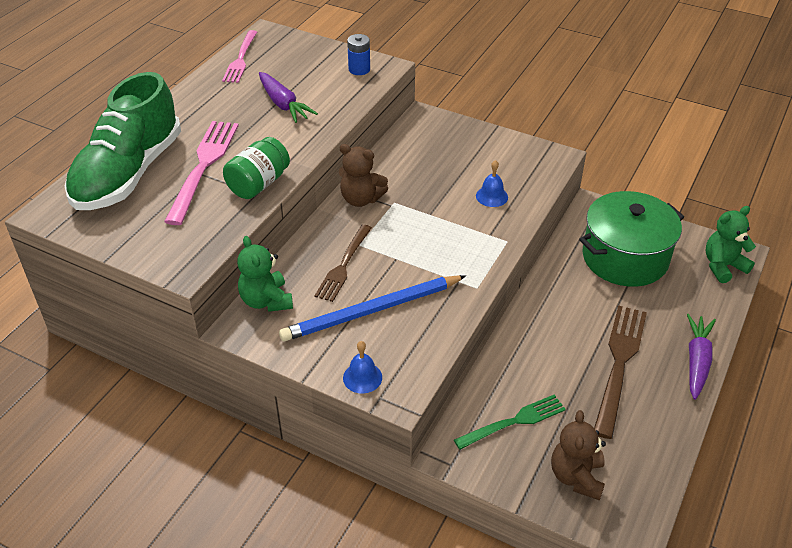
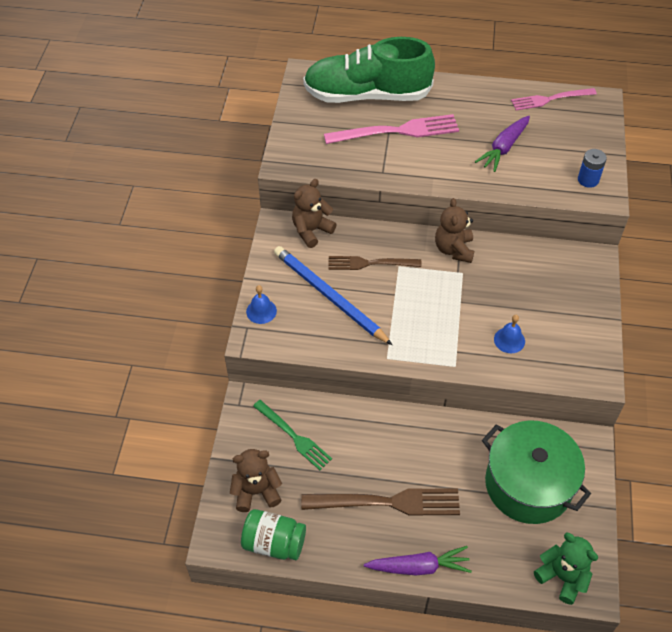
camera: 70 degrees right, 10 degrees up
(258, 184) = (394, 169): green jar -> green jar (274, 543)
(266, 301) = (311, 230): green teddy bear -> brown teddy bear

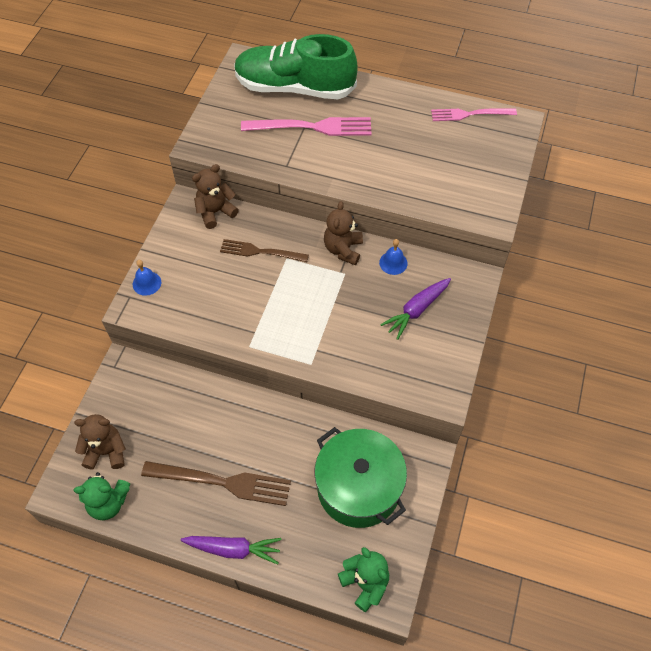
camera: 10 degrees right, 5 degrees up
(274, 543) = (108, 503): green jar -> green teddy bear
(294, 436) = (155, 405): green fork -> none
(329, 296) = (213, 278): blue pencil -> none
(504, 148) = (409, 157): purple carrot -> purple carrot (416, 310)
(509, 340) = (369, 346): blue bell -> blue bell (393, 263)
(588, 180) = (482, 200): blue battery -> none

